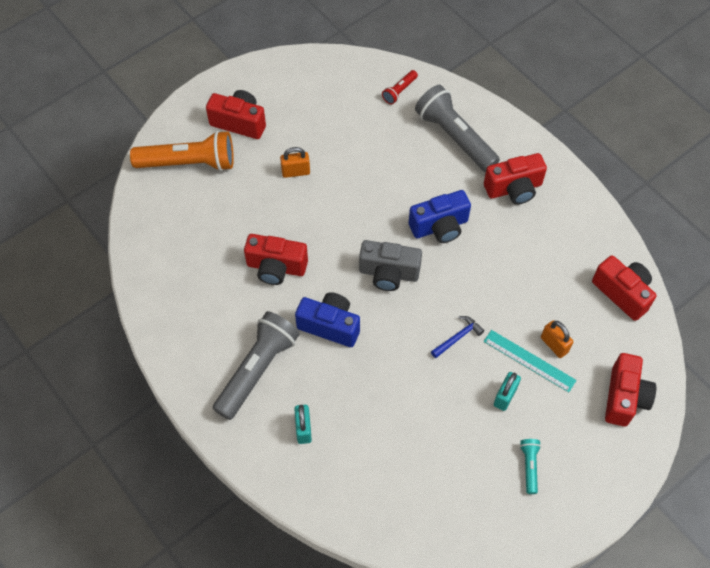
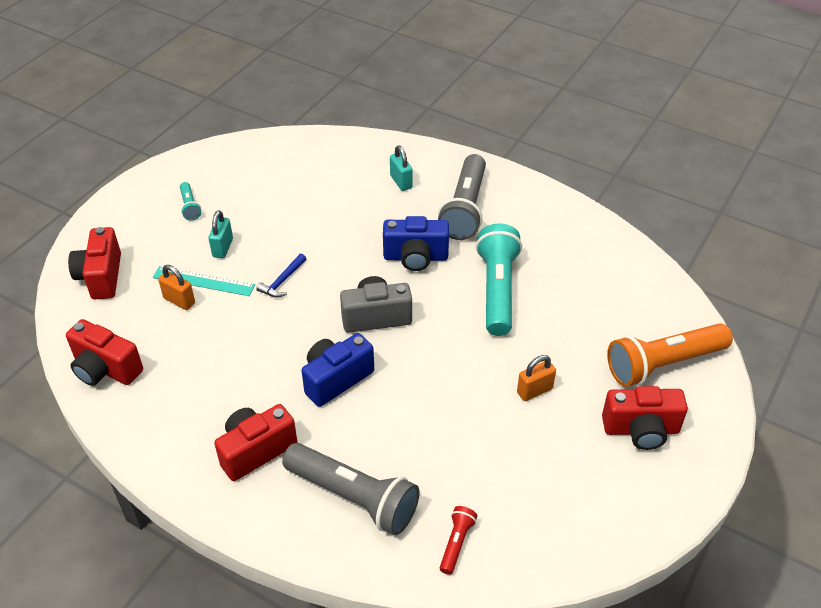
camera: 160 degrees right, 15 degrees down
(276, 267) = (497, 290): red camera -> turquoise flashlight

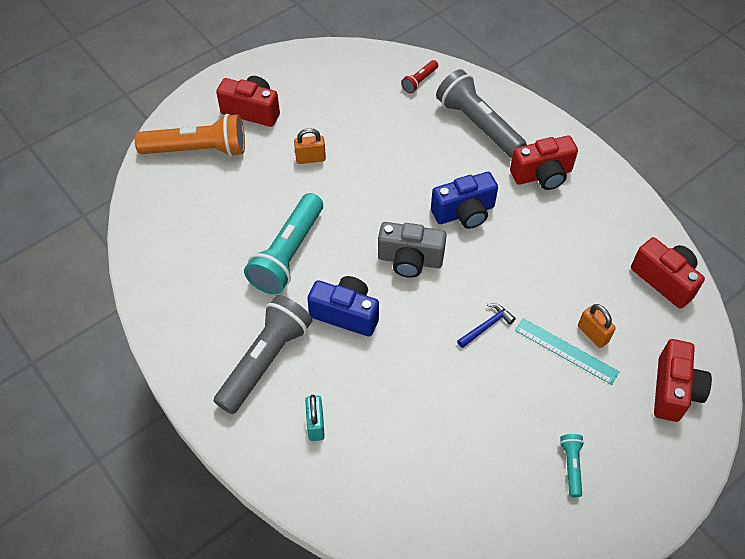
camera: 160 degrees left, 10 degrees up
(223, 248) = (540, 389): turquoise padlock -> none

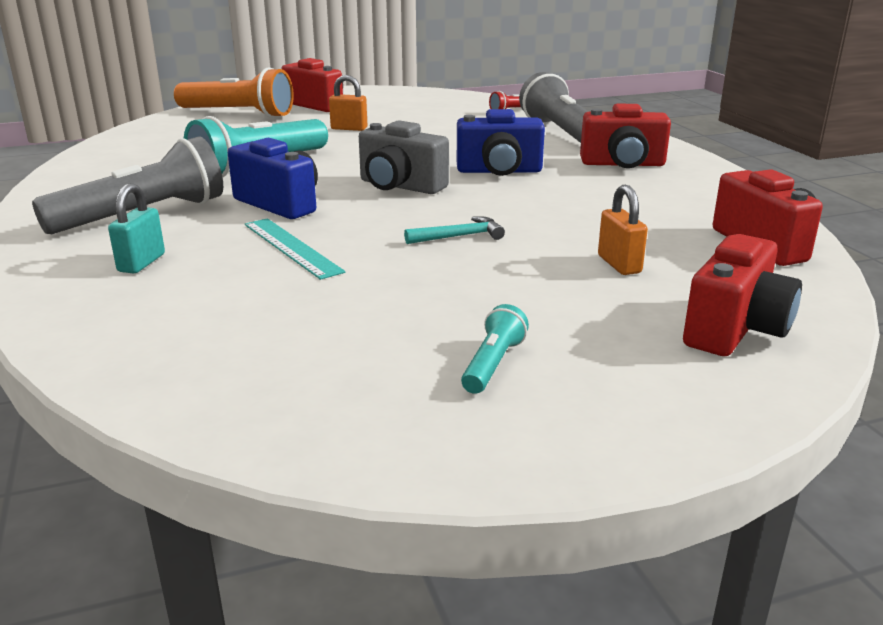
camera: 20 degrees right, 30 degrees down
(486, 326) = (459, 236): blue hammer -> turquoise hammer
(566, 351) = (565, 270): turquoise ruler -> turquoise ruler (291, 247)

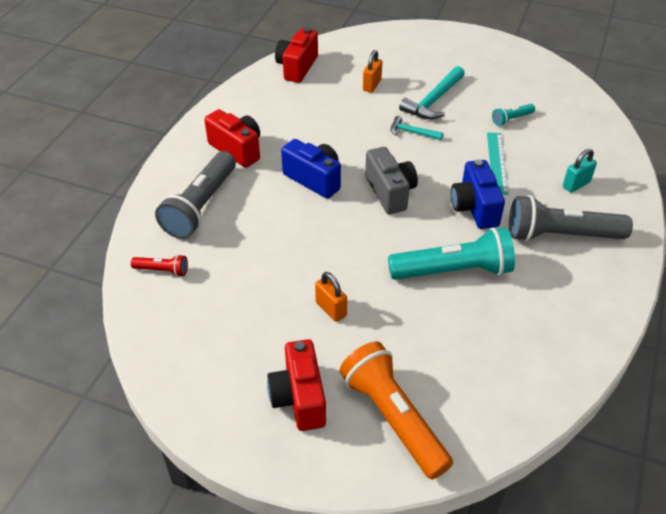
camera: 140 degrees left, 20 degrees up
(490, 281) = (433, 100): none -> turquoise hammer
(493, 364) = (476, 69): turquoise flashlight -> turquoise flashlight (511, 119)
(735, 329) = (383, 46): red camera -> none

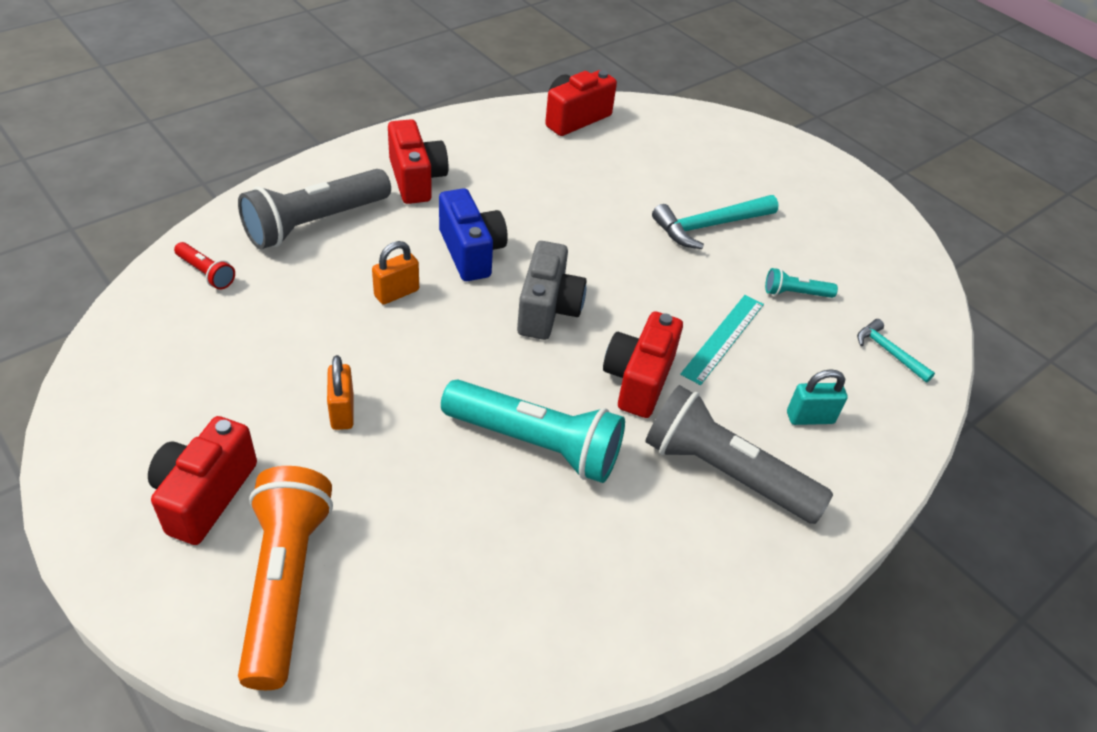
camera: 25 degrees right, 0 degrees up
(372, 85) = (647, 175): orange padlock -> orange padlock (396, 293)
(412, 132) = (645, 252): turquoise hammer -> turquoise hammer (889, 352)
(474, 208) = (638, 380): blue camera -> red camera

